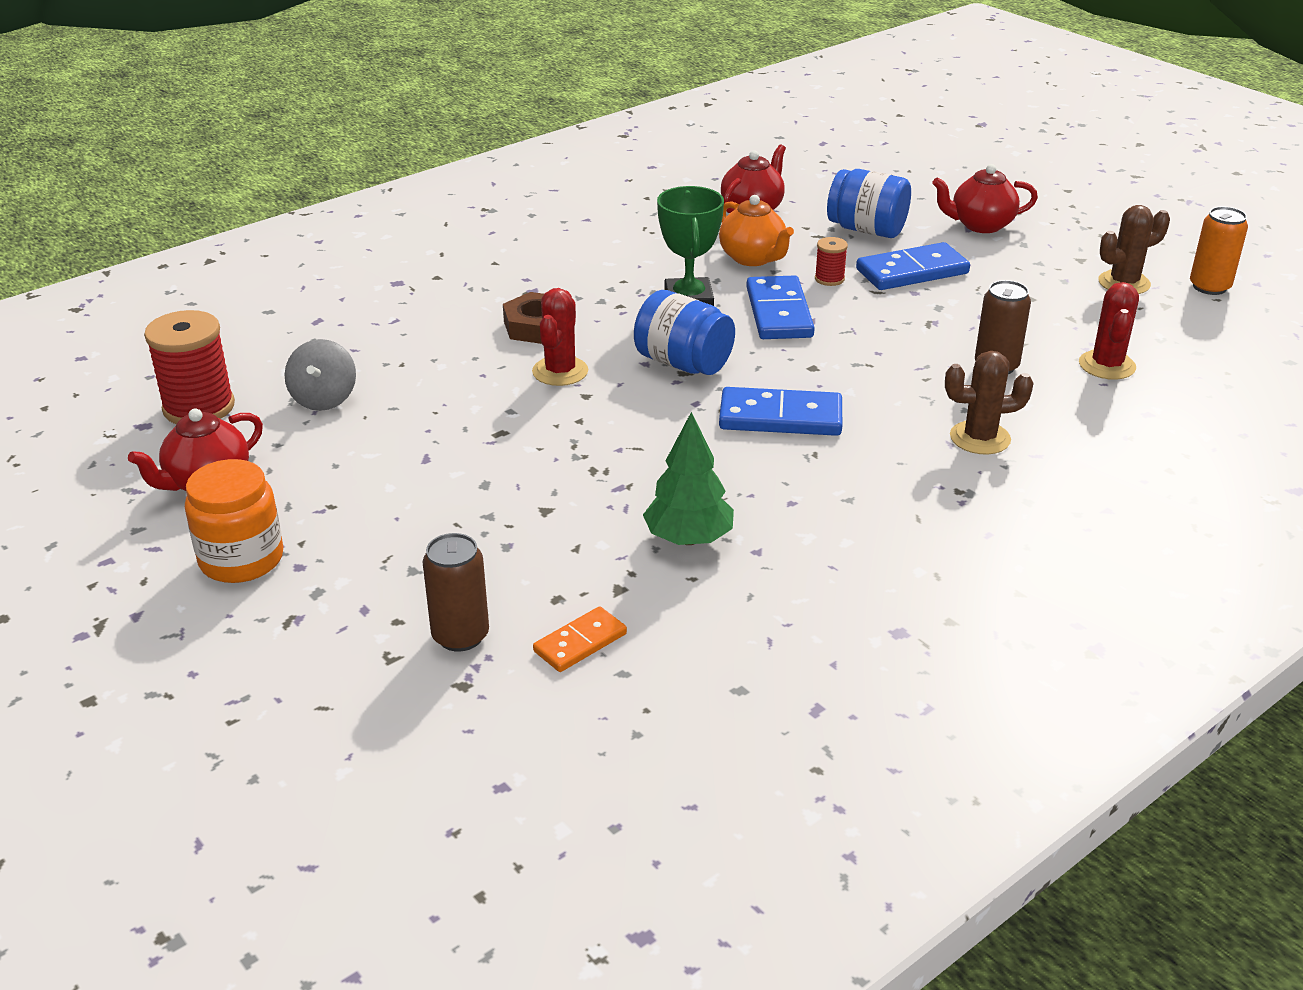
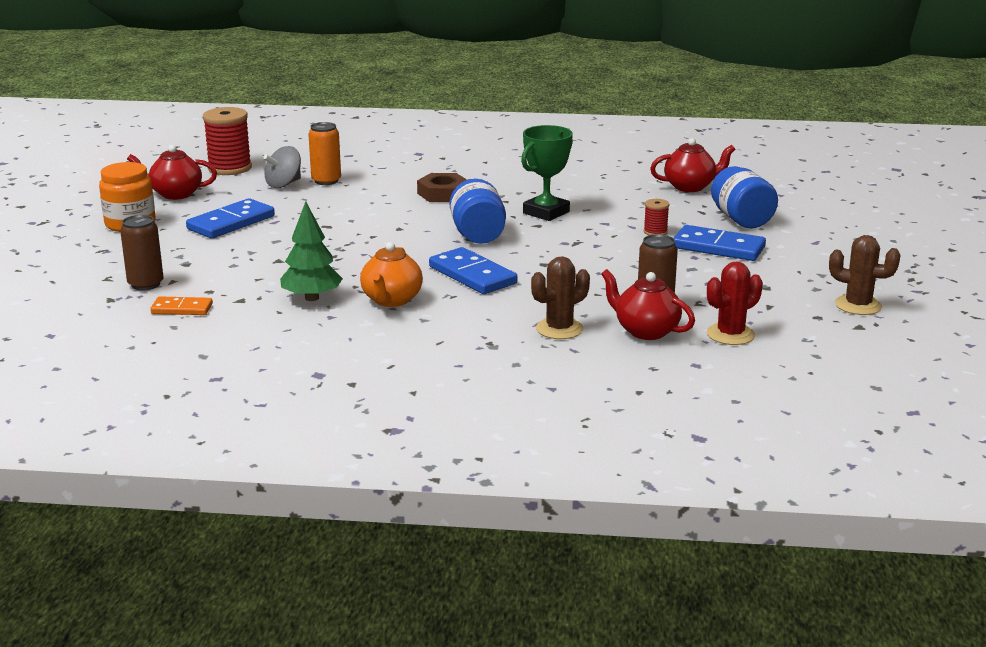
camera: 45 degrees right, 10 degrees down
(560, 371) = (409, 215): red cactus -> none
(753, 258) = (632, 208): orange teapot -> orange teapot (391, 300)
(778, 312) = (585, 235): blue domino -> blue domino (231, 223)
(980, 225) = (829, 243): red teapot -> red teapot (645, 331)
(980, 438) = (559, 329): brown cactus -> brown cactus turned 75 degrees counterclockwise
(1209, 287) = (922, 331): orange can -> orange can (326, 181)

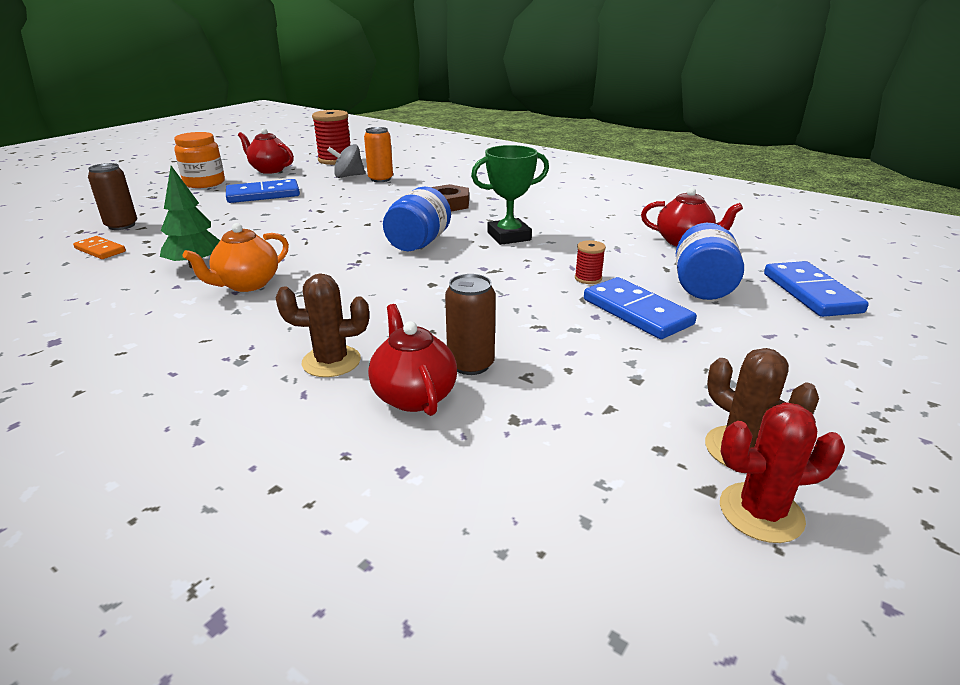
camera: 30 degrees right, 5 degrees up
(472, 275) = (351, 279): blue domino -> blue domino (811, 293)
(730, 334) = (506, 437): red cactus -> red cactus (761, 512)

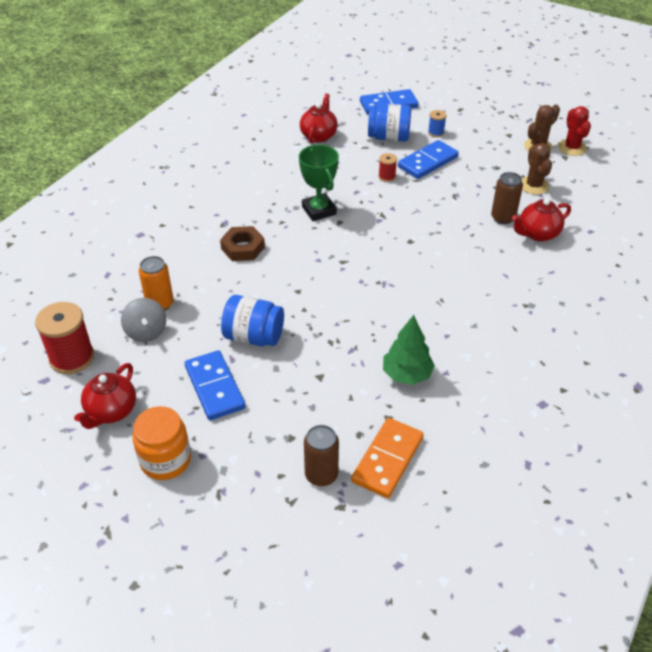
camera: 95 degrees left, 15 degrees up
(100, 250) = (388, 460): orange domino -> orange domino, size x1.68
(247, 284) = (434, 332): orange teapot -> none
(331, 361) = (518, 268): brown cactus -> brown cactus (534, 185)
(418, 243) = (339, 255): blue jar -> blue jar (254, 337)
(738, 327) = (436, 133): none -> blue spool

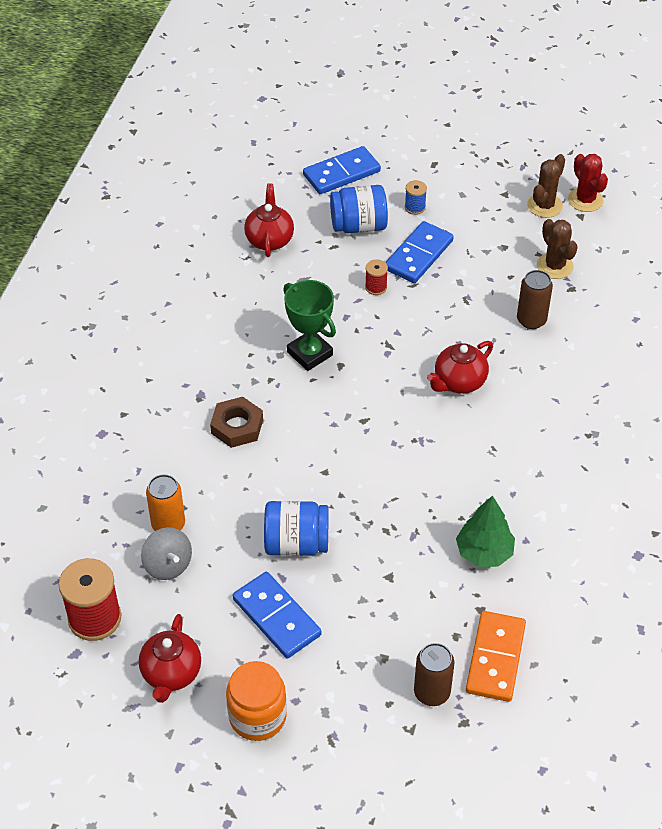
camera: 15 degrees left, 5 degrees up
(537, 234) = (577, 335): red teapot -> red teapot (459, 382)

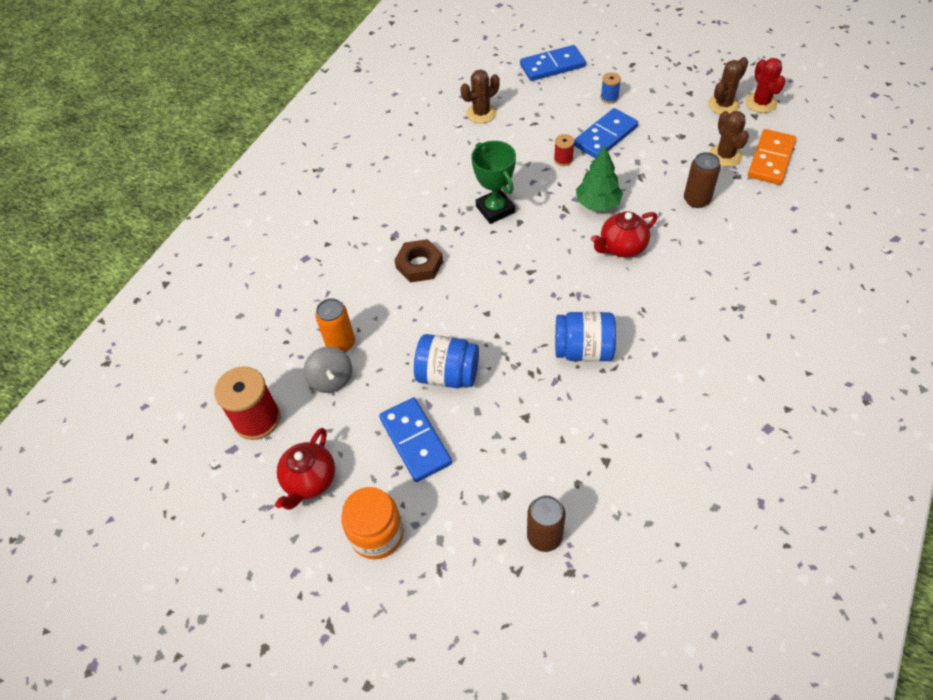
camera: 15 degrees right, 5 degrees up
(269, 239) = (481, 113): red teapot -> brown cactus
(358, 226) = (558, 108): blue jar -> blue jar (583, 350)
(484, 552) = (618, 406): green tree -> green tree (597, 204)
(495, 658) = (612, 511): orange domino -> orange domino (771, 159)

